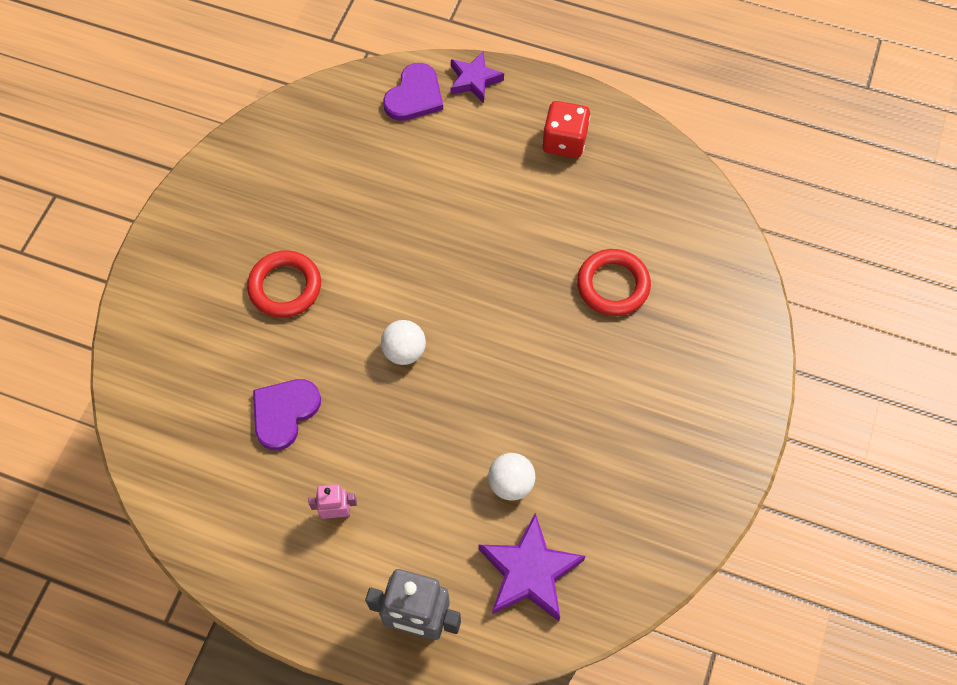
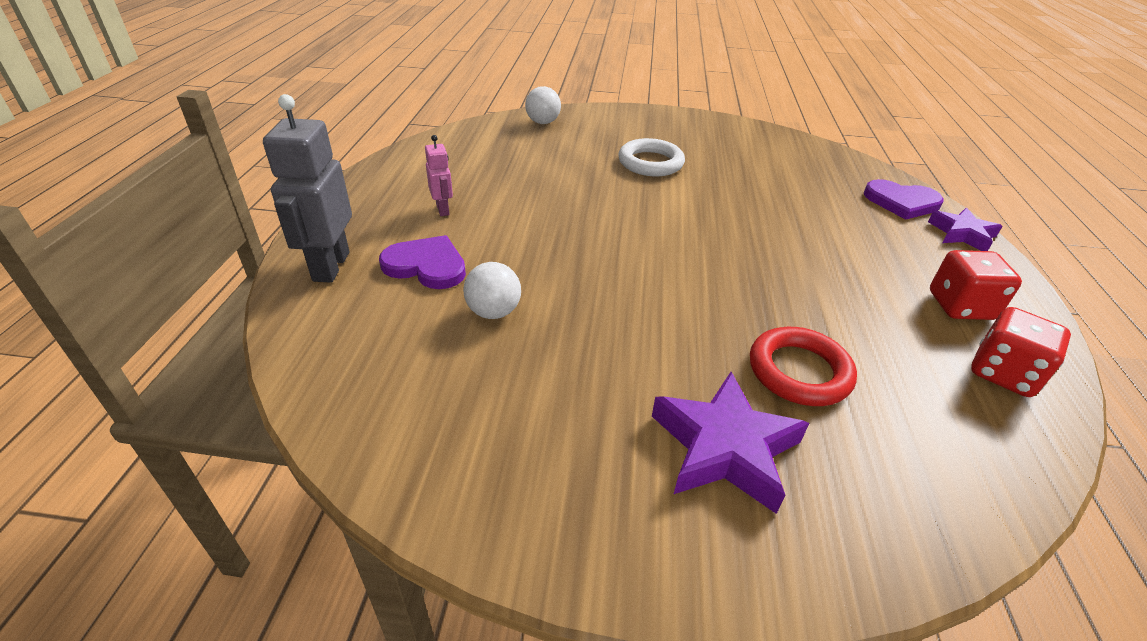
camera: 75 degrees right, 25 degrees down
(284, 412) = (533, 175): purple heart -> purple heart (426, 265)
(285, 287) = (650, 163): red ring -> white ring
(404, 351) = (621, 226): white ball -> white ball (542, 122)
(529, 572) = (384, 338): purple star -> purple star (724, 448)
(634, 160) = (1003, 373): none -> red dice

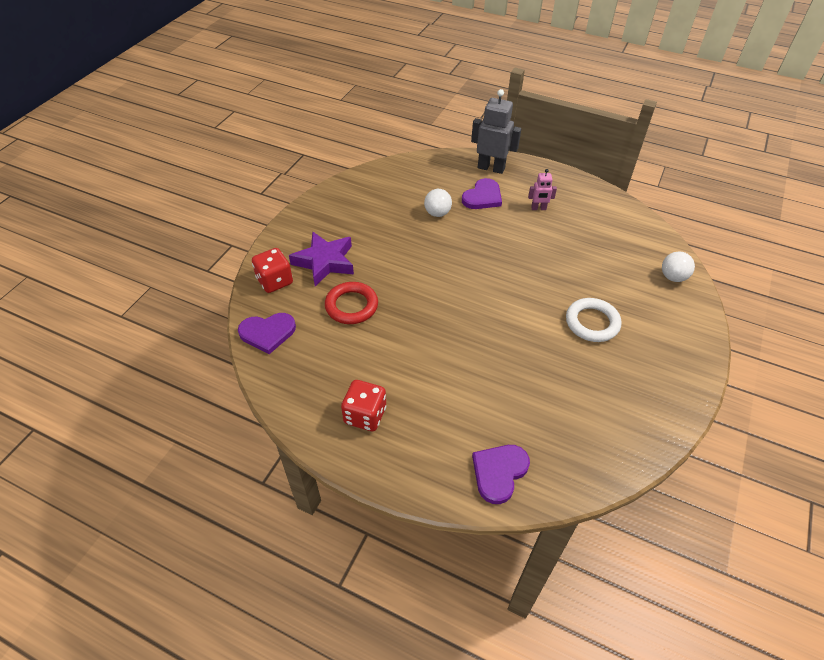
camera: 110 degrees right, 10 degrees up
(962, 234) = (440, 484): purple star -> none
(970, 479) = (267, 333): none -> purple heart
(1003, 373) = (308, 394): red dice -> red dice (275, 281)

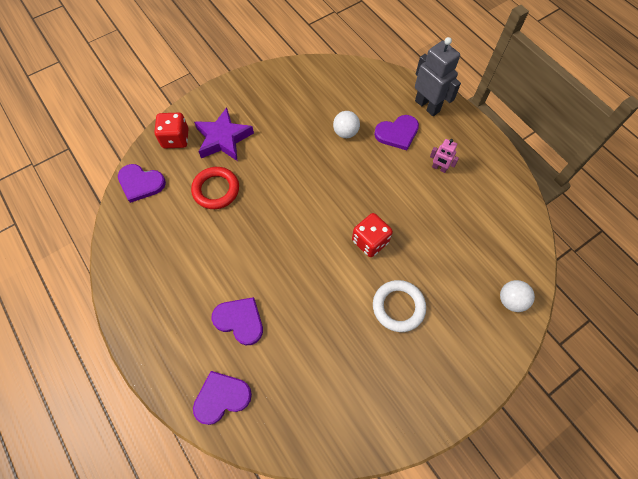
camera: 30 degrees right, 15 degrees up
(365, 415) = (160, 292): red dice -> red dice (370, 241)
(463, 400) = (240, 320): none -> purple heart

